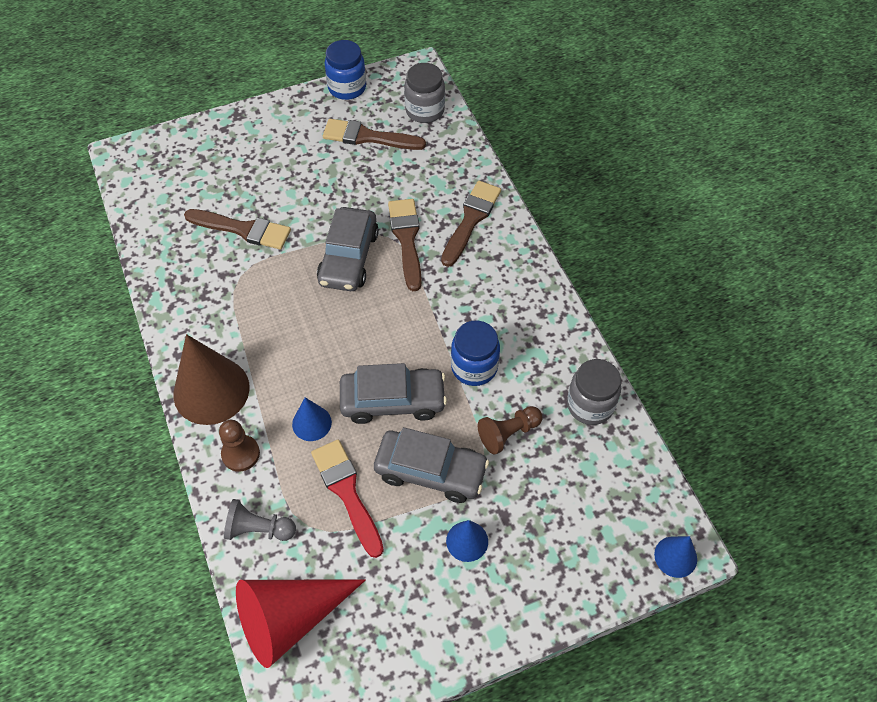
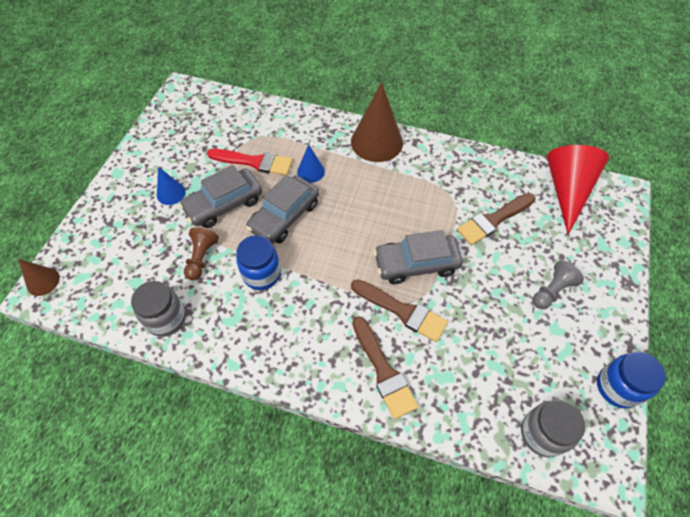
camera: 130 degrees right, 0 degrees up
(241, 454) = (324, 134): brown pawn -> none
(258, 529) = (275, 119): grey pawn -> grey pawn (552, 291)
(290, 618) = (220, 107): red cone -> red cone (567, 190)
(348, 258) = (416, 264): grey car -> grey car turned 60 degrees counterclockwise
(368, 137) = (537, 360): brown brush -> none
(675, 556) = (43, 281): blue cone -> brown cone

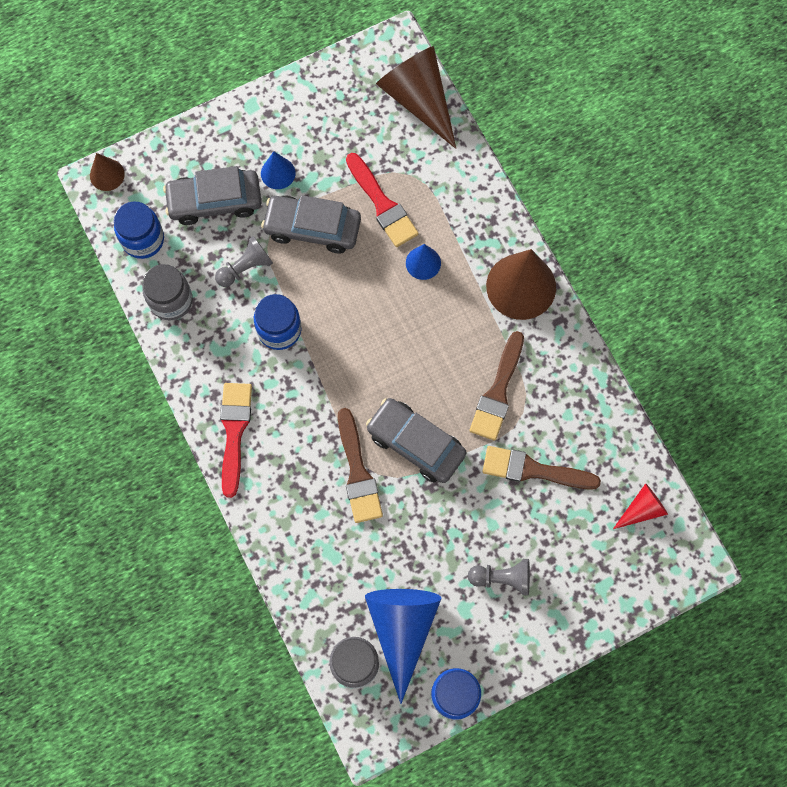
camera: 45 degrees right, 15 degrees up
(108, 299) = (143, 240): none -> blue jar
(201, 258) = (245, 268): brown pawn -> grey pawn
(221, 103) = (418, 99): none -> brown cone
(284, 216) = (352, 290): grey car -> grey car (215, 201)
(296, 361) = (234, 432): none -> red brush
(383, 371) = (291, 504): brown brush -> brown brush (498, 392)
(540, 379) = (402, 629): none -> blue cone
(567, 190) = (642, 509): red cone -> red cone, size x0.51

